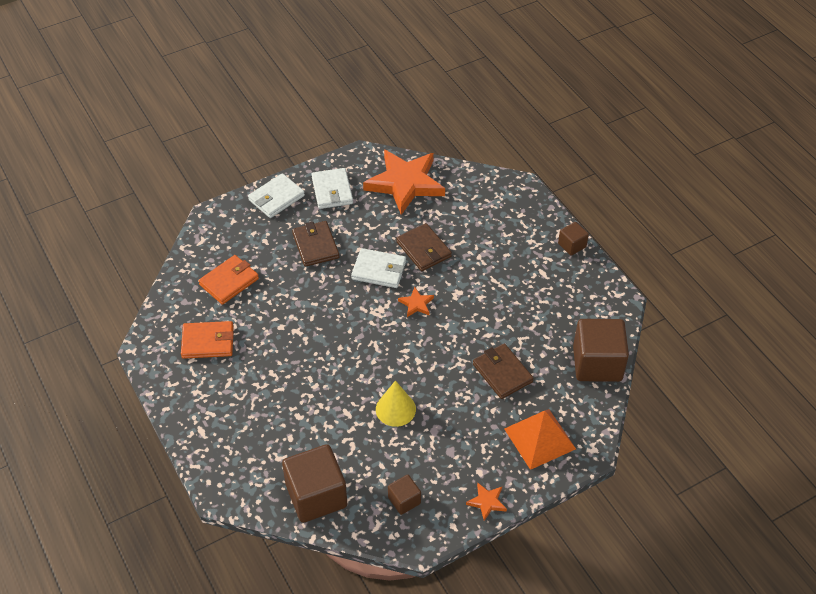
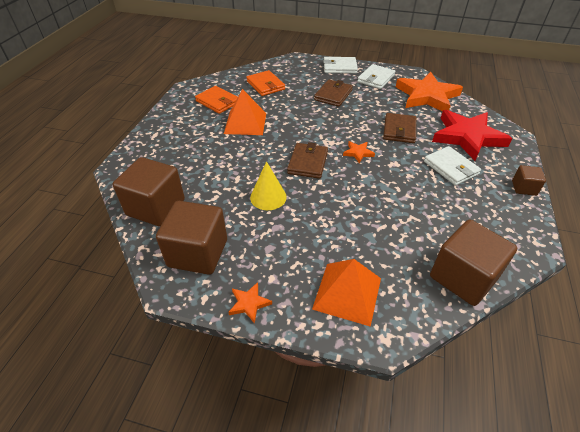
camera: 45 degrees right, 5 degrees down
(229, 281) = (265, 85): orange wallet -> orange wallet turned 60 degrees clockwise
(273, 347) = (245, 123): none -> orange pyramid
(379, 270) = (356, 124): white wallet -> white wallet (451, 168)
(404, 500) = (198, 253): brown cube -> brown cube, size x2.01
(486, 216) = (467, 137): none -> red star
(502, 373) = (370, 228): brown wallet -> brown wallet (307, 162)

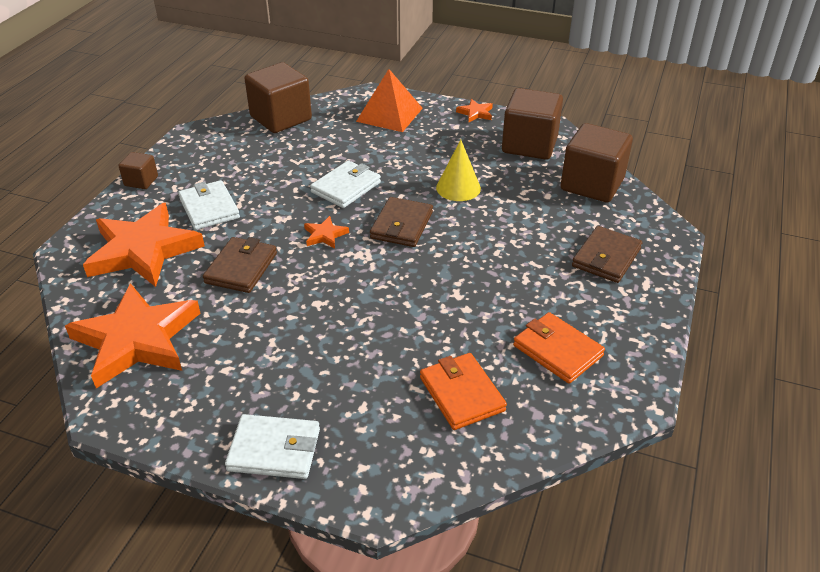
camera: 175 degrees left, 5 degrees down
(245, 123) = (497, 297): orange pyramid -> none
(333, 95) = (322, 354): brown wallet -> brown wallet (606, 257)
(376, 79) = (208, 400): white wallet -> white wallet (346, 187)
(467, 137) = (143, 250): red star -> orange star

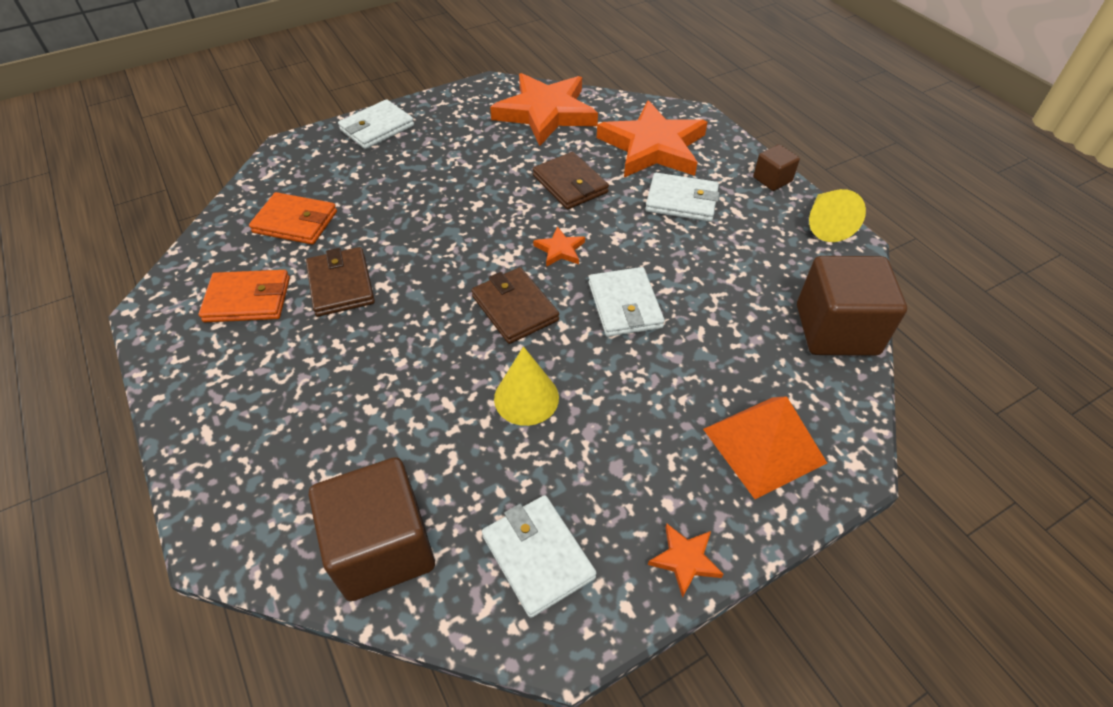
camera: 130 degrees right, 10 degrees up
(178, 147) = (826, 224): none -> yellow cone
(529, 145) = (538, 556): brown cube -> white wallet
(606, 257) = (274, 433): brown wallet -> brown wallet (341, 285)

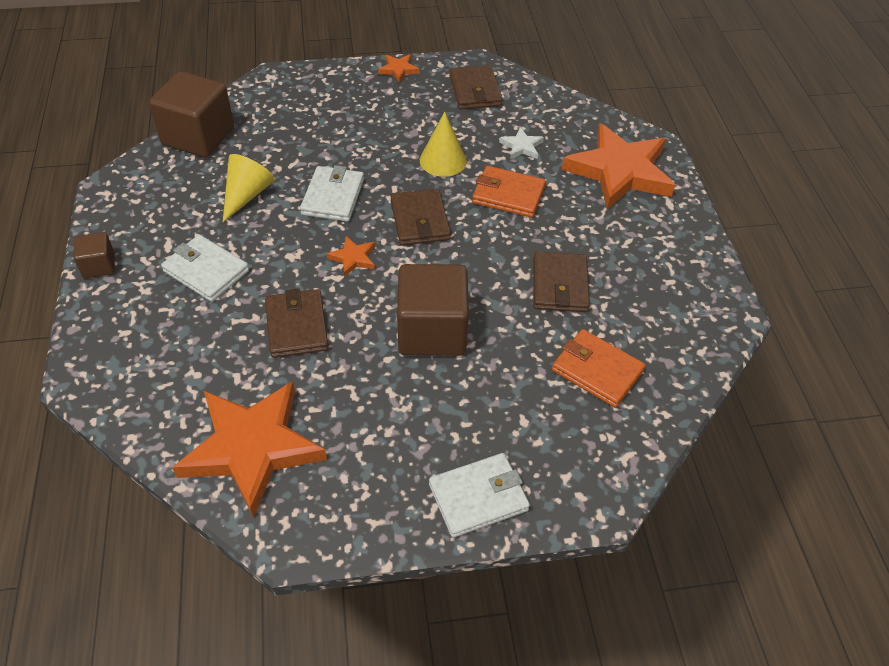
camera: 160 degrees left, 0 degrees up
(248, 299) = (644, 296): orange wallet -> orange wallet (508, 195)
(382, 547) = (559, 117): brown cube -> brown cube (432, 331)
(428, 460) = (521, 146): none -> white star
(538, 556) = (475, 91): white wallet -> brown wallet
(652, 147) = (173, 347): orange star -> orange star (620, 171)
(764, 446) = (313, 97): orange pyramid -> none
(826, 224) = (107, 209): yellow cone -> yellow cone (246, 195)

